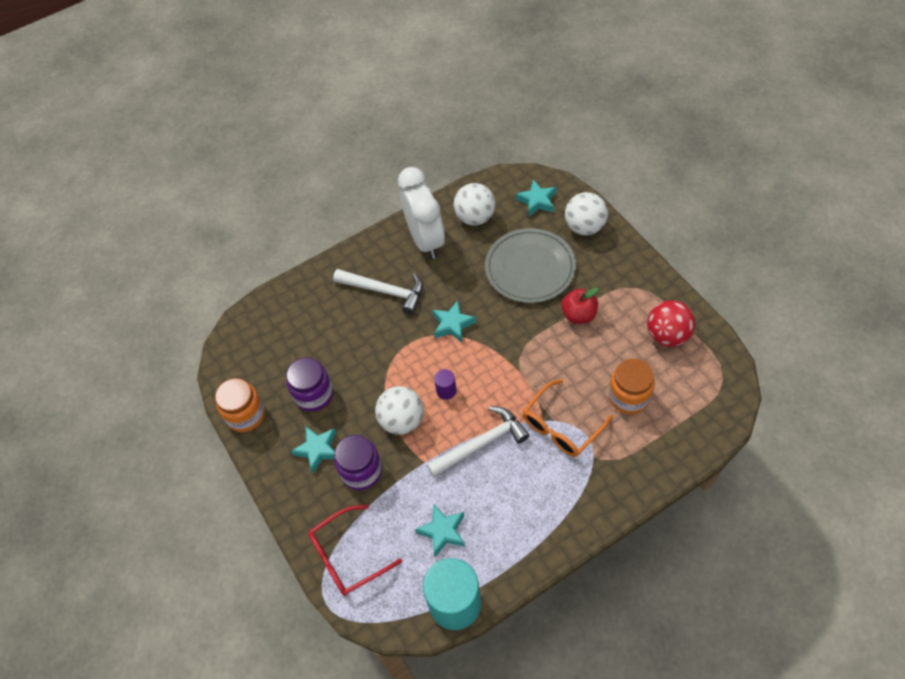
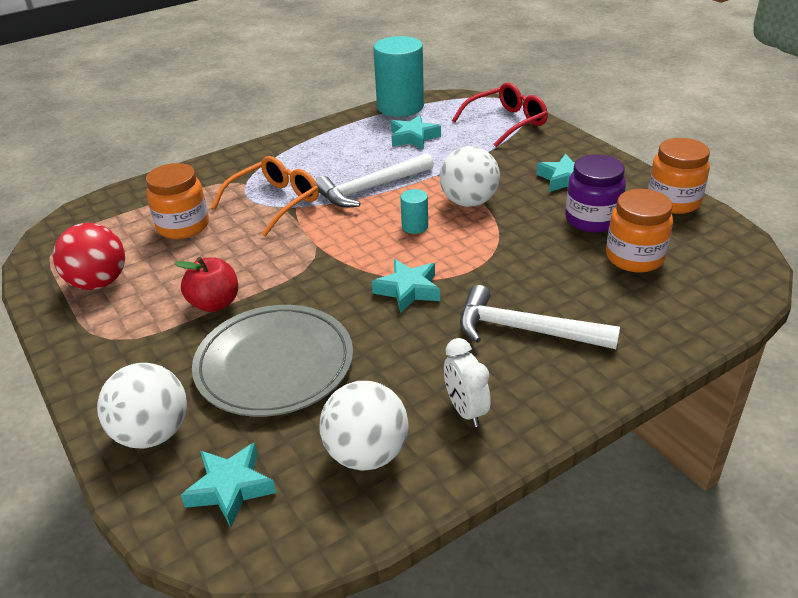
camera: 175 degrees right, 20 degrees down
(299, 352) = (634, 257): none -> orange jar
(361, 471) = (508, 167): purple jar -> none
(425, 240) = (465, 410): white clock -> white clock, size x0.49
(446, 390) = (415, 226): purple cylinder -> turquoise cylinder

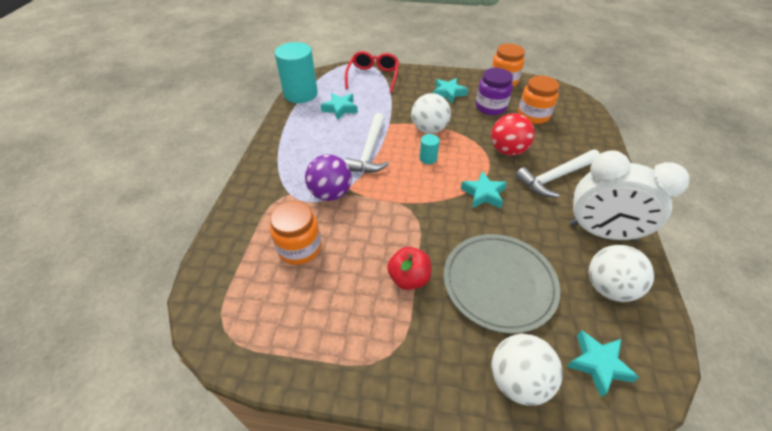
camera: 50 degrees left, 10 degrees up
(99, 283) = (312, 329): red ball -> red ball (507, 150)
(275, 202) = (330, 194): orange glasses -> purple ball
(465, 410) = (601, 232): white clock -> white clock, size x2.04

